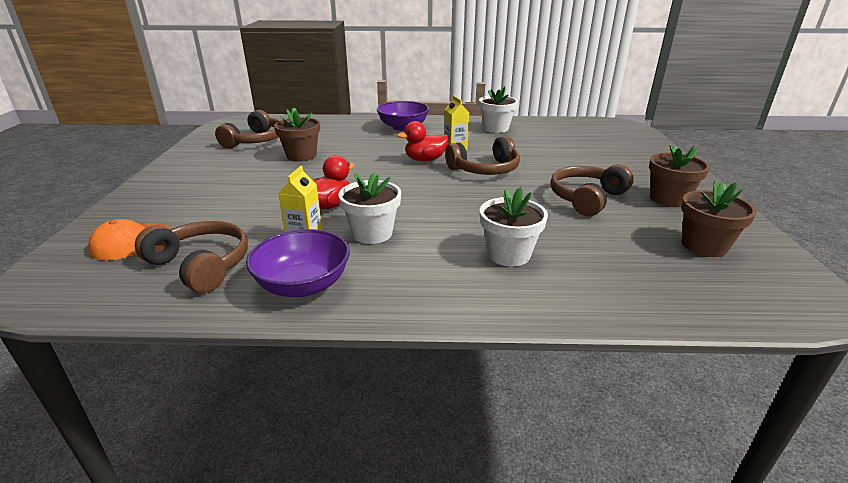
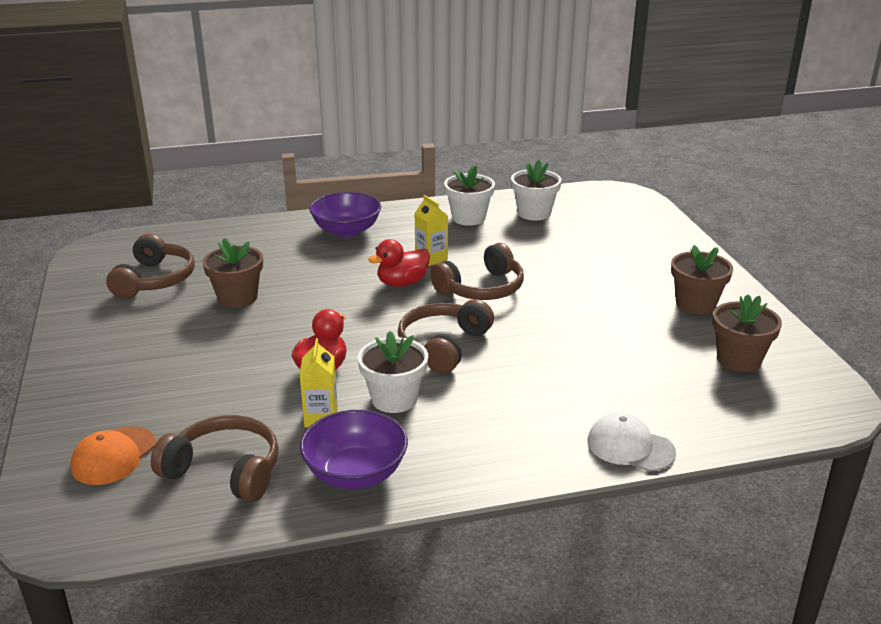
camera: 15 degrees left, 0 degrees up
(508, 254) = (551, 401): white flower pot -> white flower pot (534, 213)
(572, 304) = (630, 447): none -> white cap
(587, 198) = (610, 315): brown headphones -> brown headphones (443, 346)

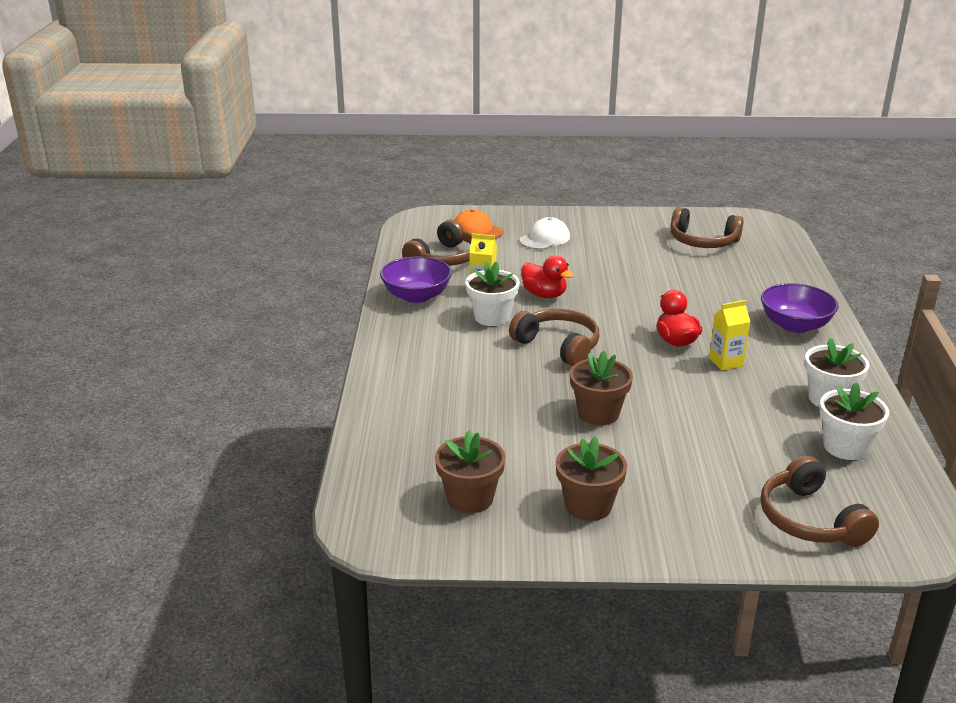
camera: 105 degrees right, 0 degrees up
(237, 298) = (665, 270): brown flower pot -> brown flower pot (598, 413)
(481, 288) = (655, 380): brown headphones -> brown headphones (810, 519)
(630, 447) = (379, 401): white cap -> white cap (544, 238)

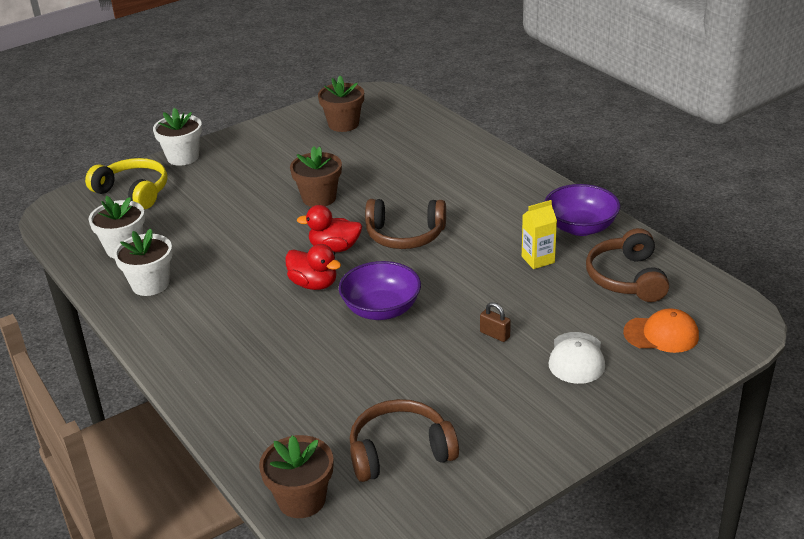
camera: 145 degrees right, 5 degrees up
(492, 317) = (490, 236): white flower pot -> white flower pot (183, 157)
(544, 295) = (479, 280): red duck -> red duck (334, 248)
(577, 265) = (495, 334): none -> brown padlock
(588, 505) = (273, 147): brown flower pot -> brown flower pot (301, 499)
(726, 362) = (255, 282): yellow carton -> none
(795, 325) = (214, 355): purple bowl -> purple bowl (381, 309)
(810, 519) = (133, 192): brown headphones -> yellow headphones

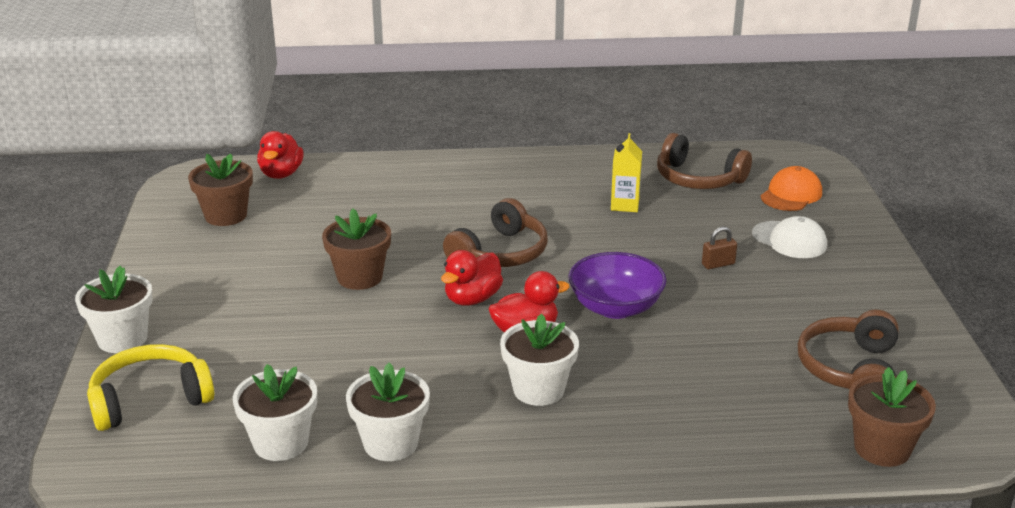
camera: 60 degrees left, 5 degrees down
(249, 315) = (538, 390): none -> white flower pot
(416, 117) = (281, 174): none -> red duck
(580, 227) = (598, 169): purple bowl -> none

